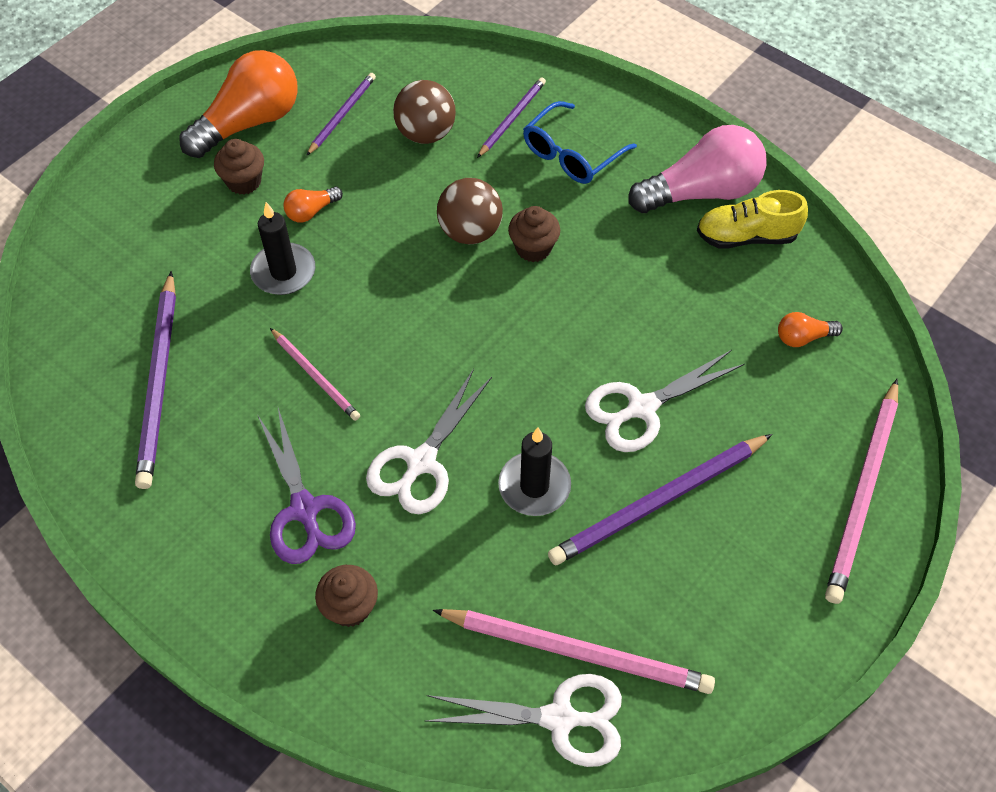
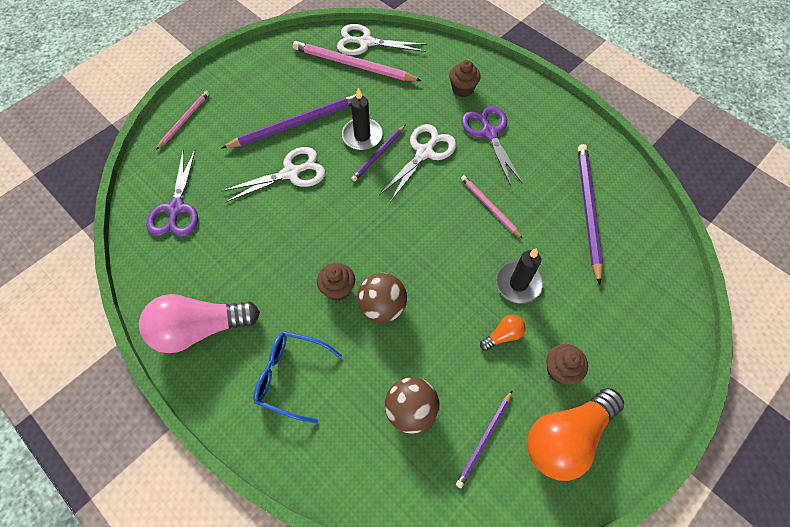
camera: 175 degrees left, 5 degrees up
(512, 118) = (335, 421): purple pencil -> purple pencil (378, 154)
(572, 154) = (291, 376): blue glasses -> blue glasses turned 120 degrees counterclockwise
(746, 236) = (181, 286): yellow shoe -> none
(803, 337) = (176, 208): orange light bulb -> purple scissors
(862, 493) = (184, 120): pink pencil -> pink pencil, size x0.57

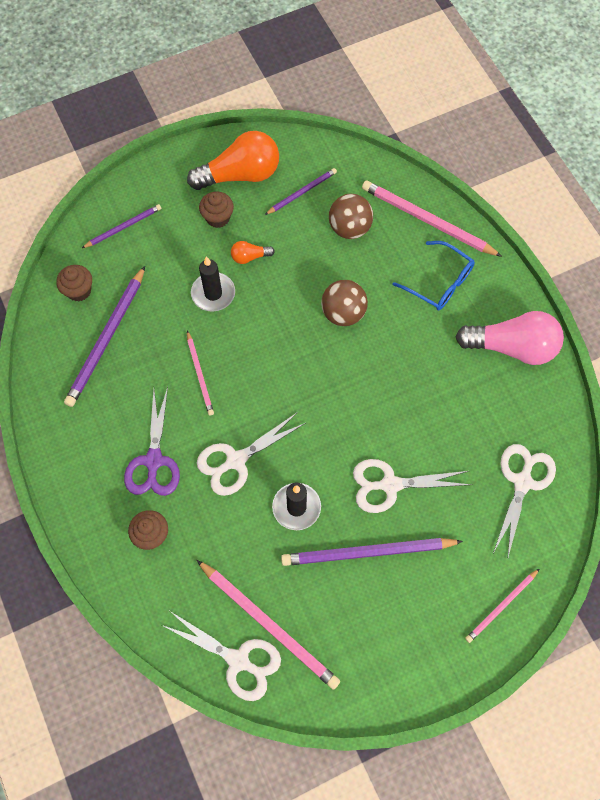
camera: 160 degrees left, 5 degrees up
(176, 208) = (522, 482): purple scissors -> white scissors
(324, 454) = (427, 220): none -> pink pencil
(338, 289) = (378, 342): brown cupcake -> brown cupcake (79, 290)
(378, 154) = (287, 476): purple pencil -> purple pencil (123, 227)

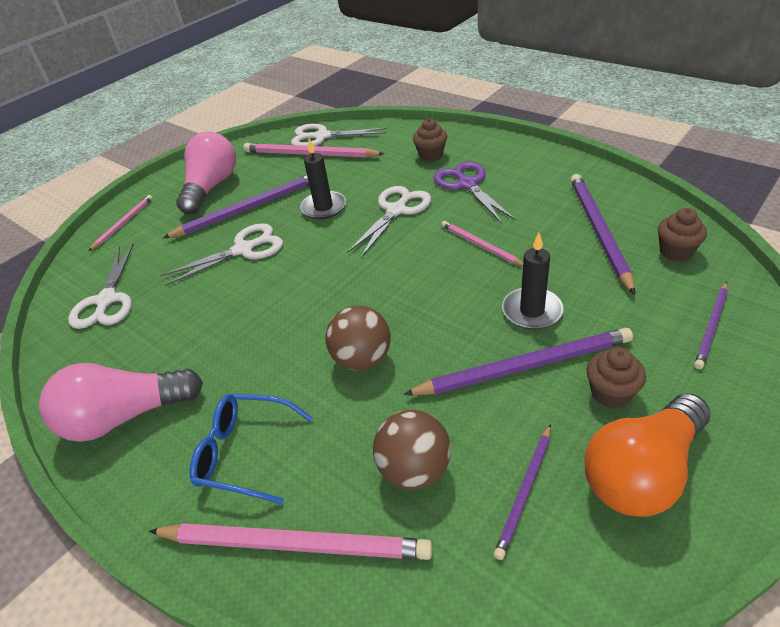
camera: 160 degrees right, 25 degrees down
(250, 257) = (524, 366): orange light bulb -> purple pencil
(396, 623) = (211, 187): none -> pink light bulb

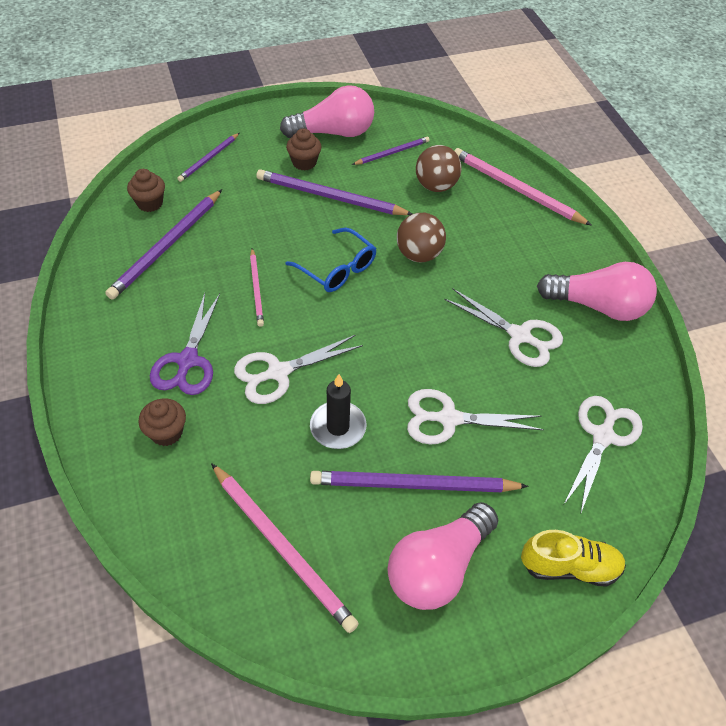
camera: 155 degrees left, 10 degrees up
(123, 223) = (569, 567): pink pencil -> yellow shoe
(246, 453) = (523, 241): blue glasses -> blue glasses (337, 268)
(322, 136) = (237, 583): white scissors -> white scissors (519, 336)
(532, 311) = (286, 222): black candle -> none
(642, 472) = (334, 132): orange light bulb -> pink light bulb
(711, 326) = (209, 159): purple pencil -> purple pencil turned 150 degrees clockwise

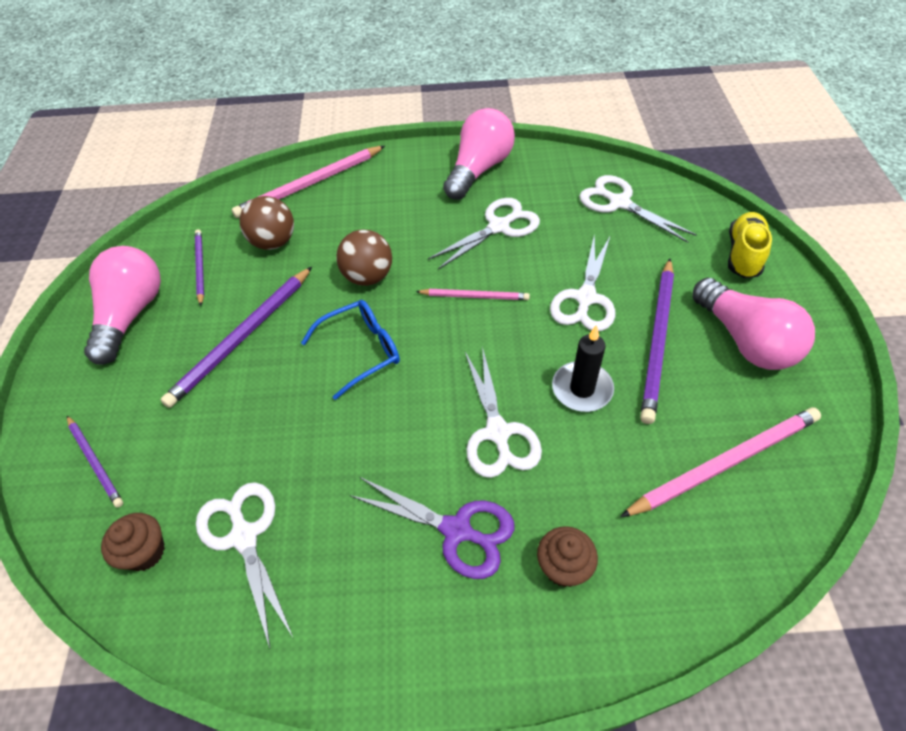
camera: 70 degrees left, 0 degrees up
(167, 246) = (244, 536): purple pencil -> white scissors
(256, 289) = (363, 437): pink pencil -> pink pencil (475, 296)
(304, 162) = (167, 353): brown cupcake -> none

